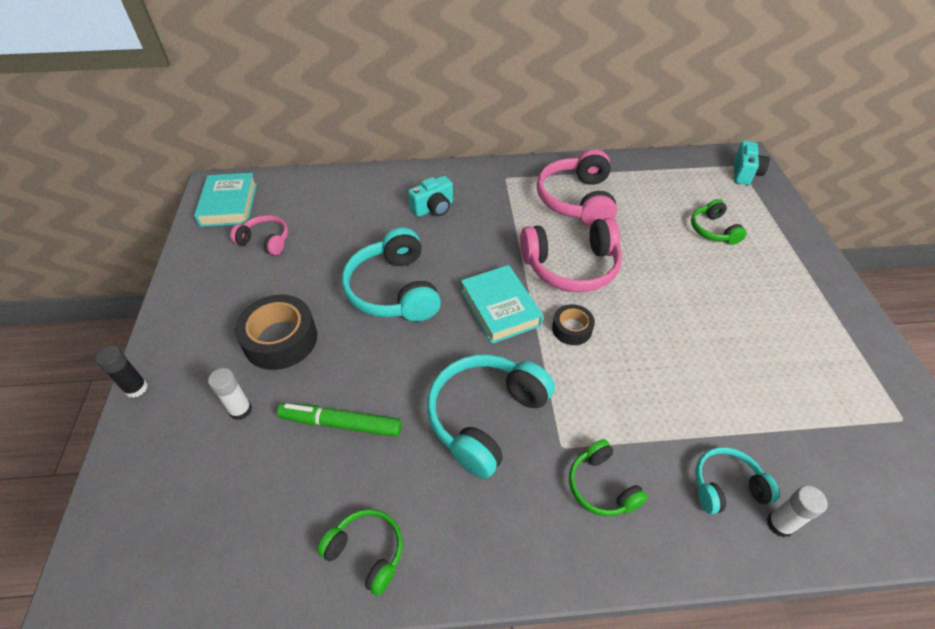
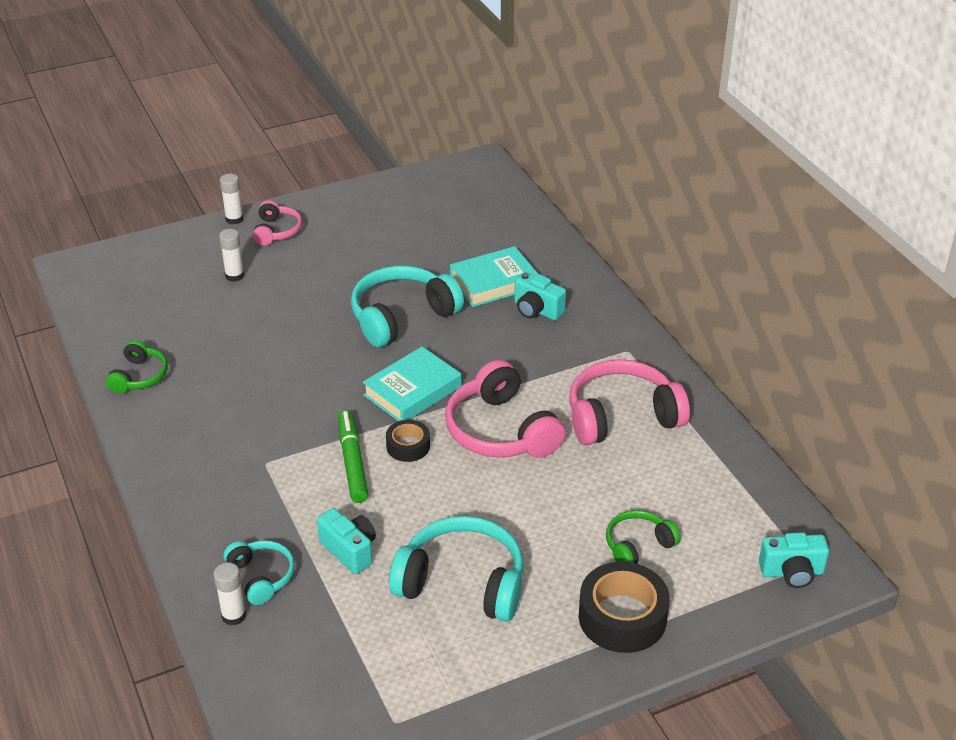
camera: 70 degrees right, 10 degrees down
(136, 388) = (234, 219): black glue stick -> white glue stick
(229, 204) = (461, 181): turquoise book -> turquoise book (493, 282)
(265, 241) = (424, 220): pink headphones -> pink headphones (276, 231)
(280, 339) = (312, 271): black tape -> black tape (622, 617)
(341, 424) = (241, 331): green marker -> green marker (352, 462)
(485, 417) = (278, 410): turquoise headphones -> turquoise headphones (462, 583)
(601, 486) = (234, 494): green headphones -> none
(698, 403) = (349, 550): none -> turquoise camera

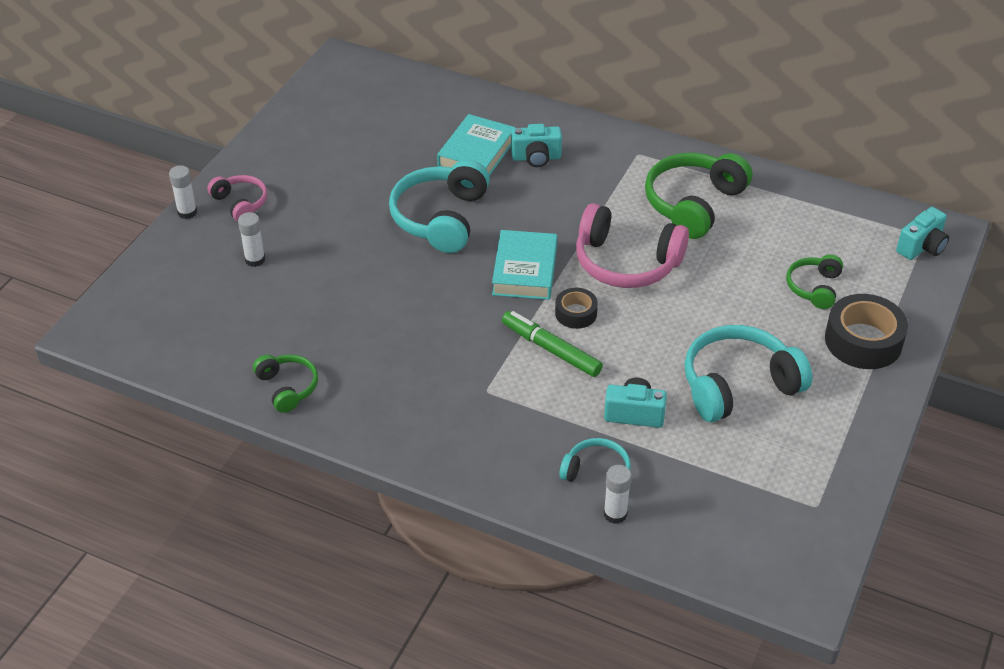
camera: 40 degrees left, 5 degrees up
(622, 417) = (694, 204): pink headphones -> green headphones

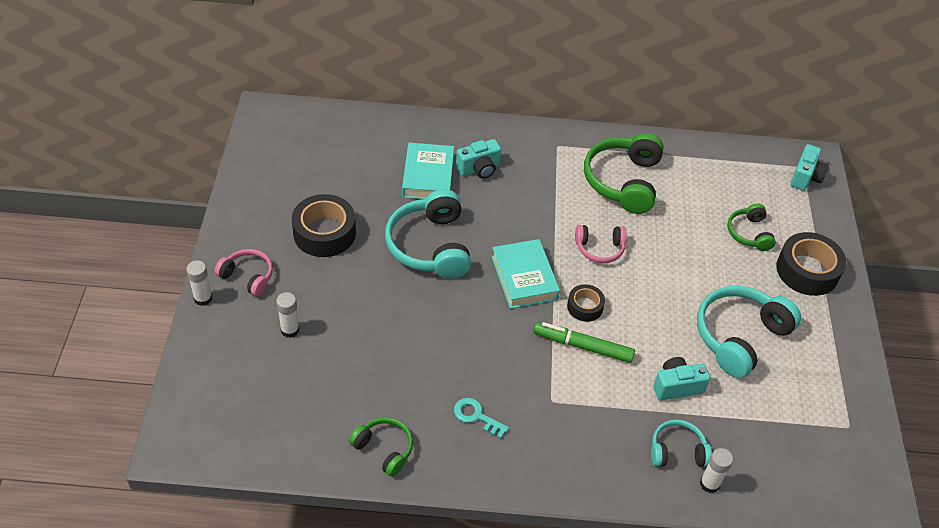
camera: 25 degrees left, 5 degrees up
(338, 182) = (324, 233): none -> black tape
(398, 383) = (476, 416): none -> turquoise key
(626, 262) = (599, 248): pink headphones -> pink headphones, size x0.55

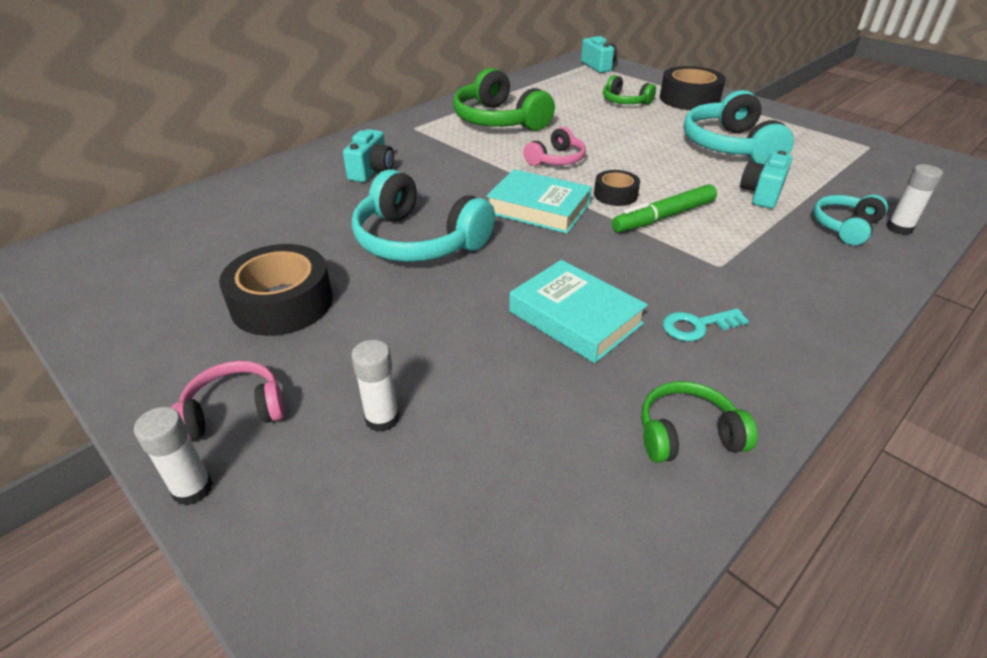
camera: 45 degrees left, 10 degrees down
(428, 176) = (330, 199): turquoise book -> turquoise book (575, 318)

